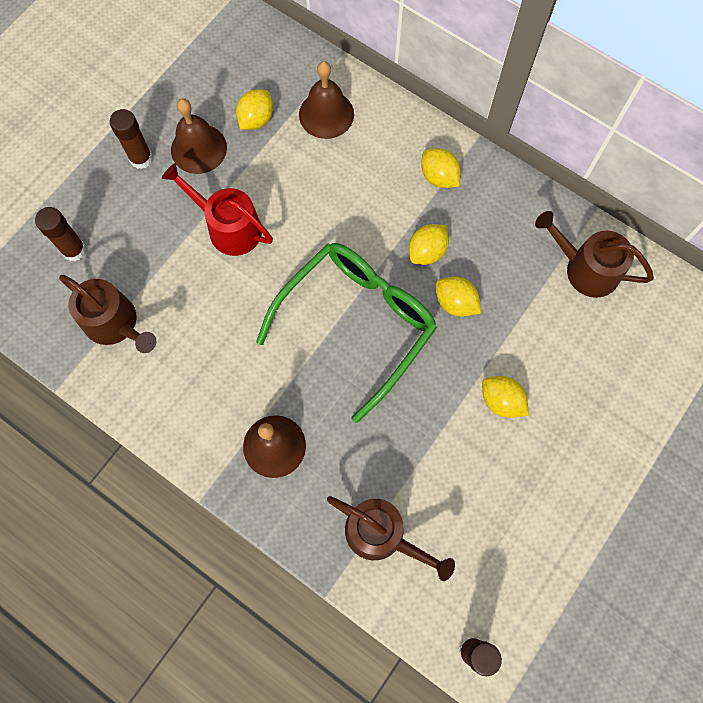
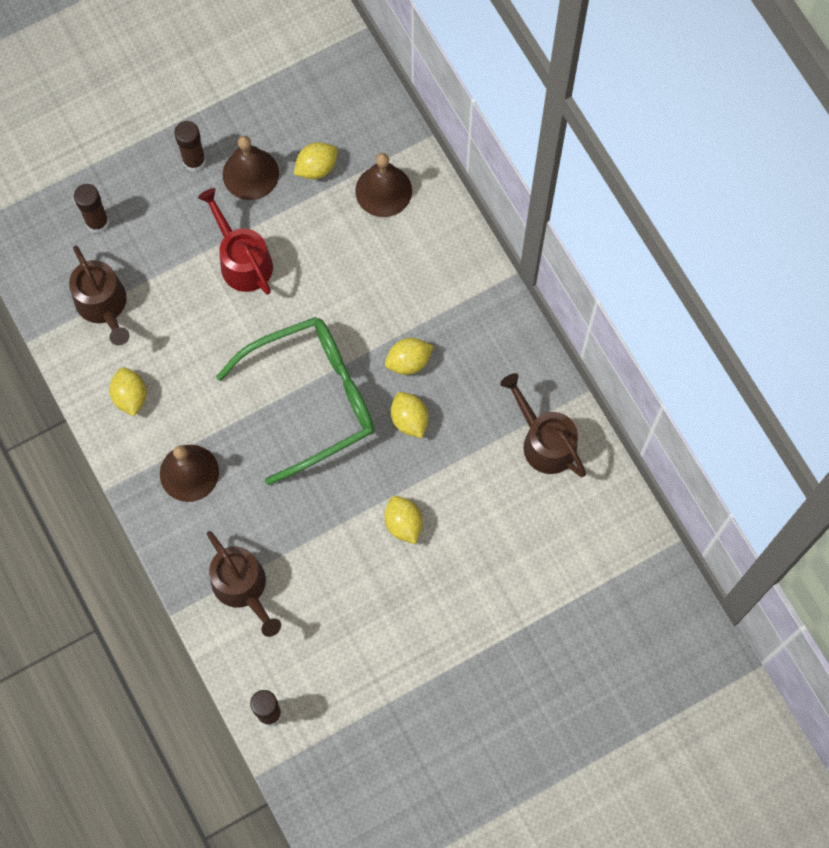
camera: 25 degrees right, 0 degrees up
(439, 177) = (456, 297): yellow lemon -> yellow lemon (130, 396)

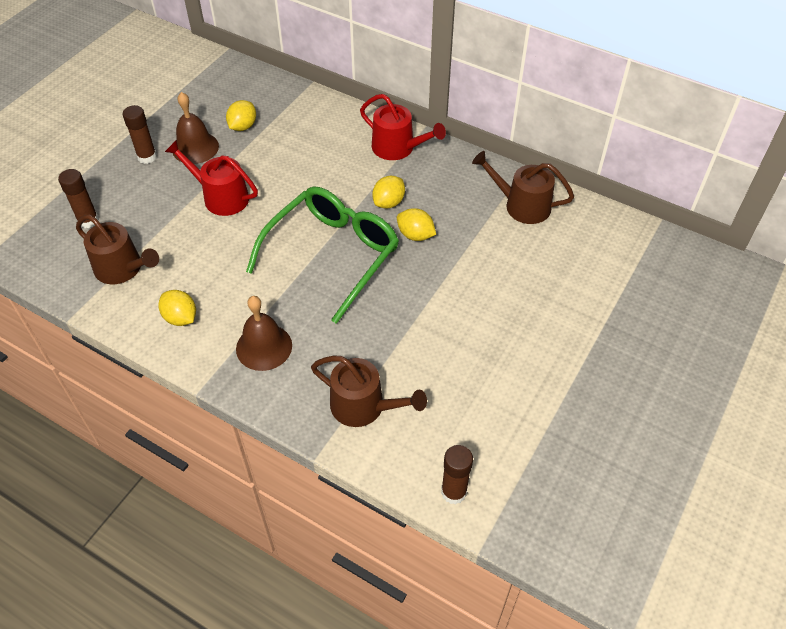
camera: 30 degrees left, 20 degrees down
(383, 190) = (300, 120): brown bell -> none
(403, 523) = (461, 300): yellow lemon -> none
(464, 290) = (397, 148): none -> red watering can

